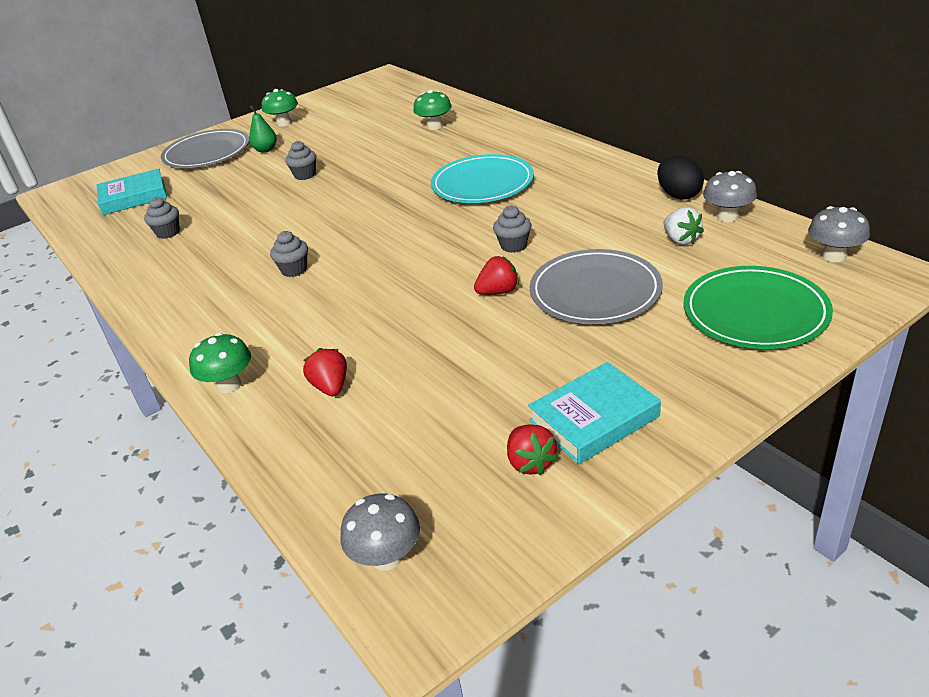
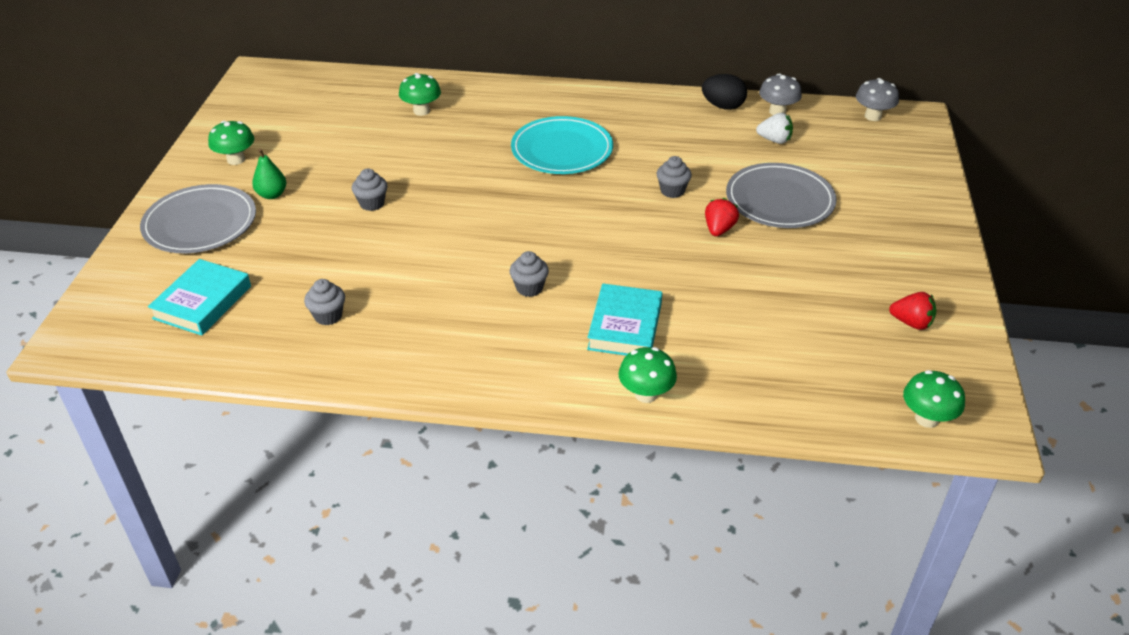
camera: 50 degrees left, 5 degrees up
(331, 387) = (722, 352): red strawberry -> none
(386, 557) = (926, 418): grey mushroom -> green mushroom
(594, 419) = (902, 279): turquoise book -> turquoise book (625, 326)
(755, 312) = (885, 172): green plate -> none

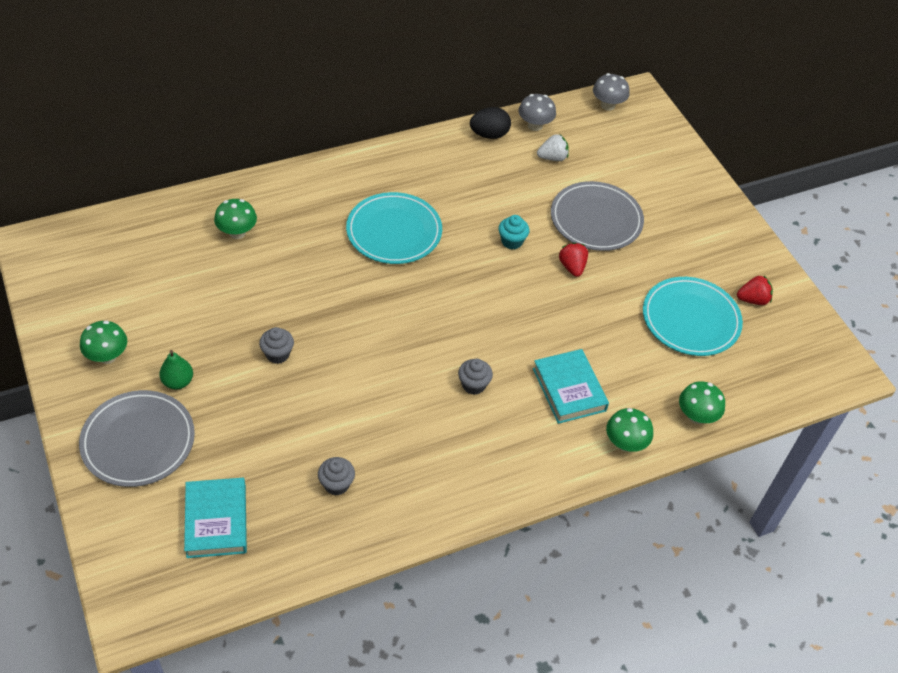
camera: 35 degrees left, 10 degrees up
(672, 191) = (512, 241): grey cupcake -> turquoise cupcake
(818, 315) = (690, 319): none -> turquoise plate
(926, 418) = (809, 378): green mushroom -> green mushroom (696, 416)

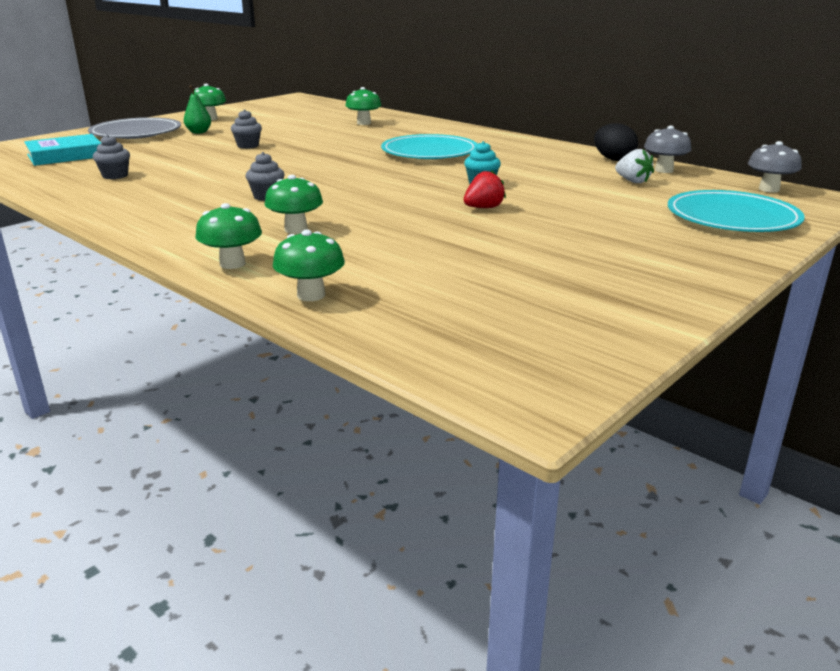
camera: 70 degrees right, 25 degrees down
(569, 389) = (296, 229): turquoise book -> green mushroom
(596, 219) = (575, 207): grey plate -> none
(690, 319) = (485, 270): turquoise plate -> turquoise plate (732, 218)
(752, 300) = (582, 302): red strawberry -> none

